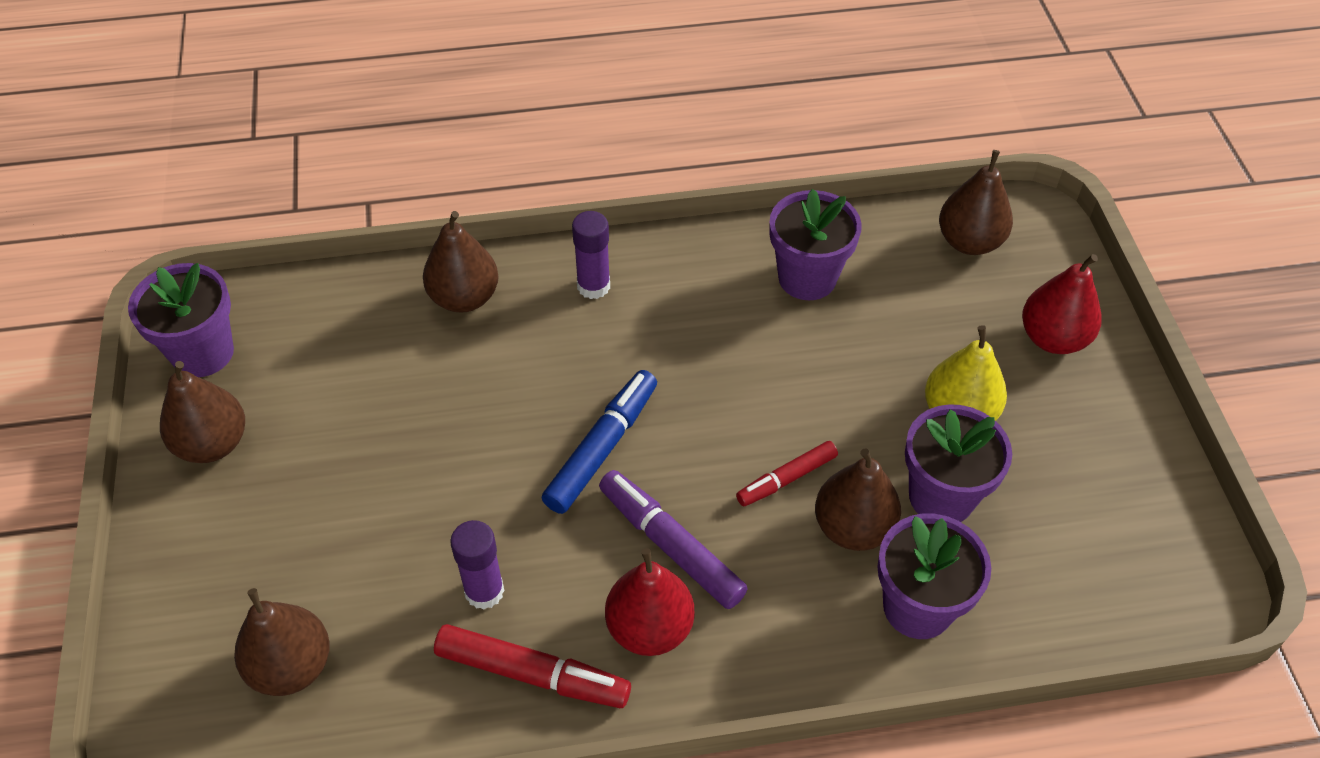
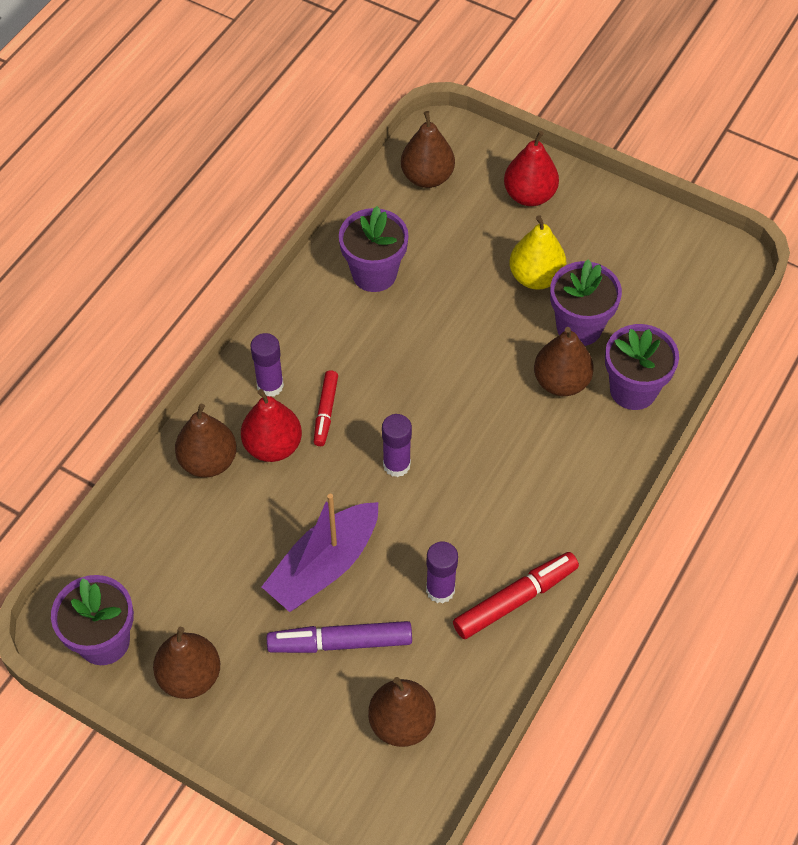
camera: 50 degrees left, 5 degrees up
(426, 468) = (324, 566): none -> purple boat
(601, 448) = (396, 465): blue marker -> purple glue stick
(649, 628) = (537, 523): red pear -> red pear (273, 446)
(671, 546) = (494, 476): purple marker -> purple marker (341, 643)
(787, 479) = (502, 389): red marker -> red marker (326, 411)

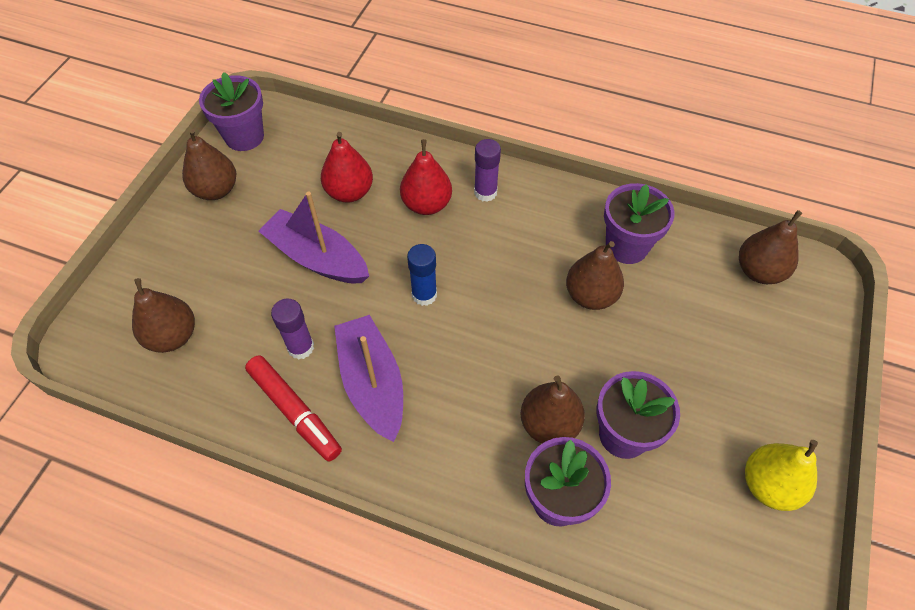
camera: 80 degrees right, 0 degrees up
(208, 461) = (404, 166): brown pear -> brown pear (590, 295)
(326, 411) = (468, 234): red marker -> none
(341, 643) = (246, 281): purple marker -> none
(396, 465) = (424, 295): purple glue stick -> blue glue stick
(494, 525) = (372, 383): none -> purple boat
(529, 195) = (778, 365): red pear -> red pear (349, 192)
(536, 277) = (673, 384): yellow pear -> yellow pear (769, 485)

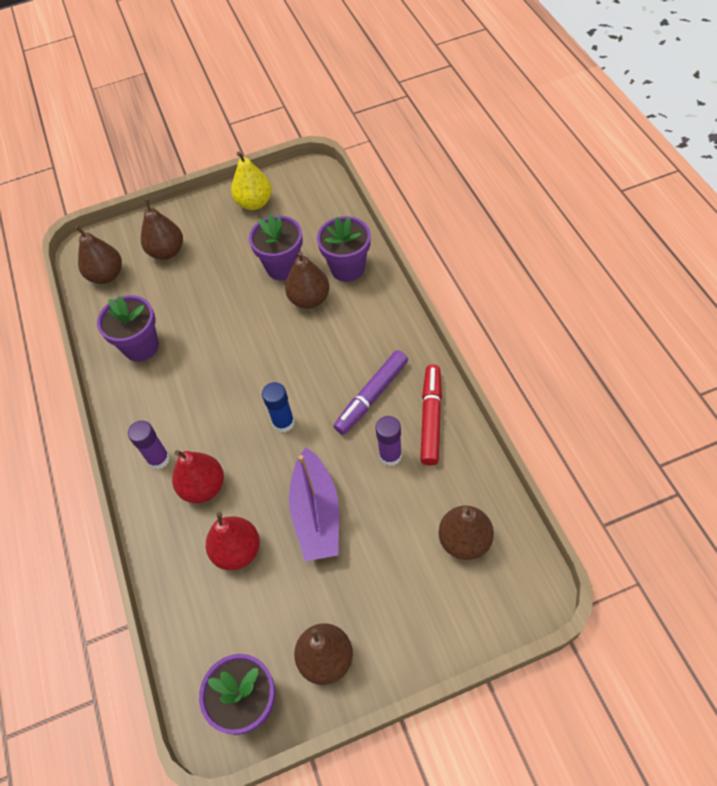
camera: 125 degrees left, 0 degrees up
(372, 383) = (372, 396): purple boat -> purple marker
(590, 295) = (200, 338): brown pear -> brown pear (167, 251)

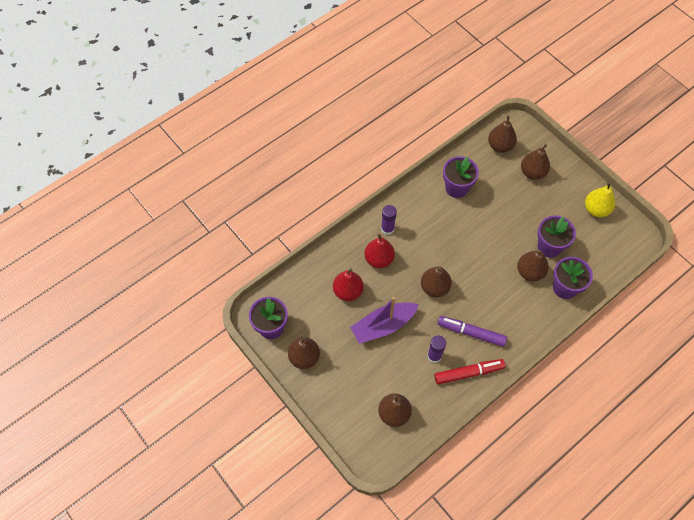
camera: 65 degrees right, 5 degrees up
(283, 422) = (434, 287): blue glue stick -> brown pear

